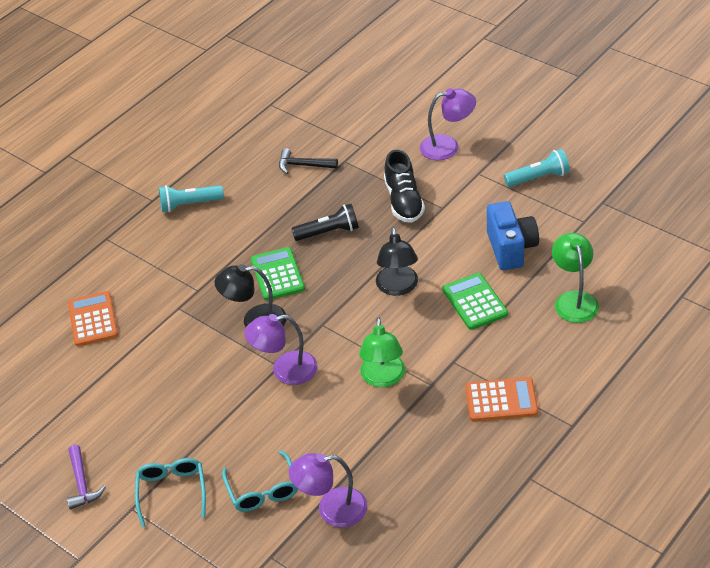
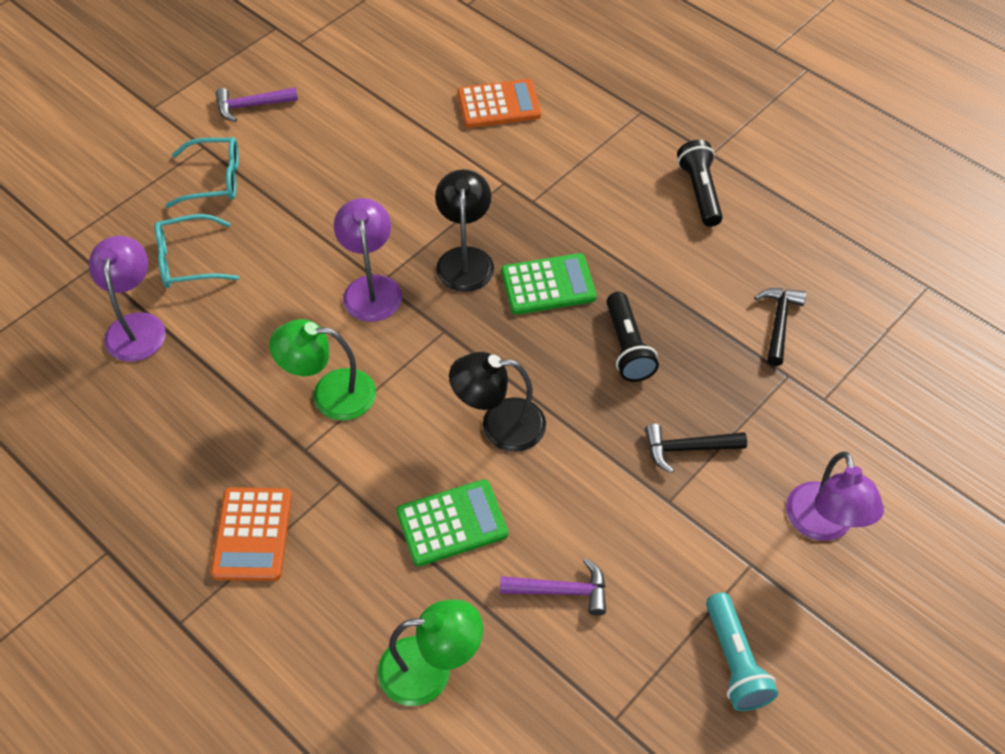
camera: 90 degrees right, 10 degrees up
(189, 204) = (699, 192): turquoise flashlight -> black flashlight
(404, 201) = (687, 448): black shoe -> black hammer
(511, 249) = (561, 591): blue camera -> purple hammer

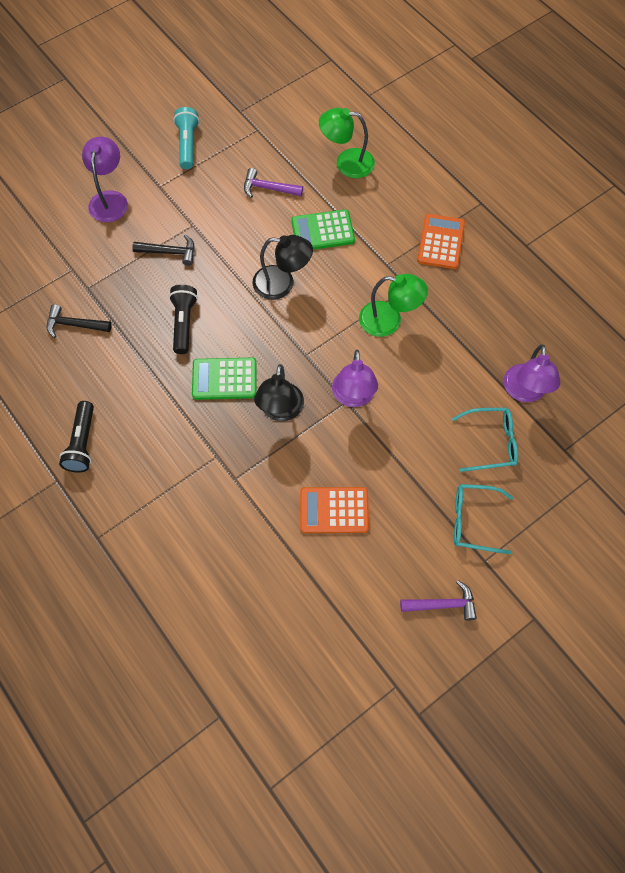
camera: 170 degrees left, 10 degrees up
(499, 105) = (219, 567): orange calculator -> orange calculator (334, 510)
(778, 323) = (74, 325): black hammer -> black hammer turned 75 degrees clockwise

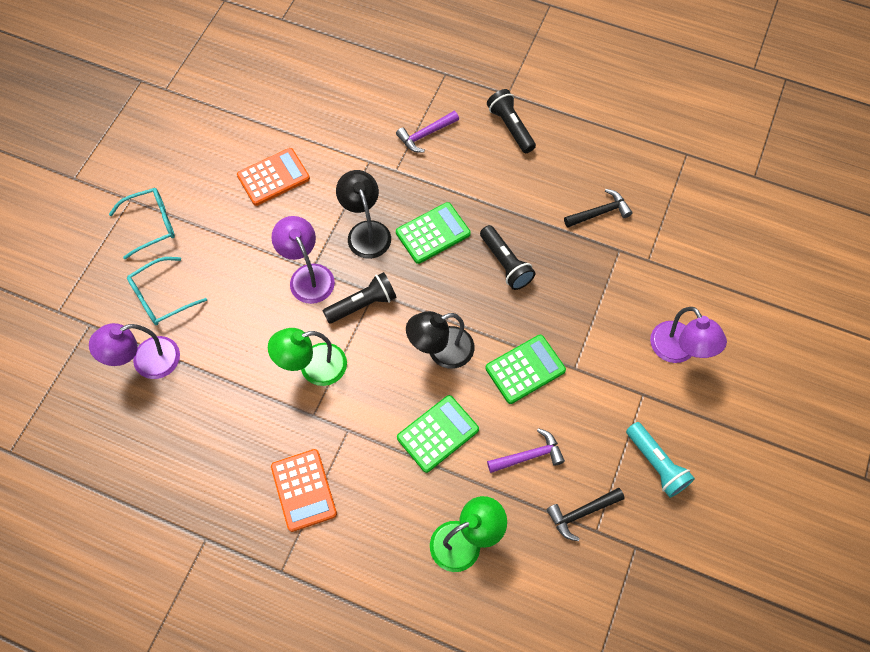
camera: 150 degrees right, 0 degrees up
(169, 252) = (573, 326): black hammer -> black hammer (581, 513)
(229, 241) = (525, 369): none -> green calculator
(321, 349) = (362, 304): none -> black flashlight
(443, 604) = (152, 154): purple hammer -> purple hammer (425, 135)
(525, 392) = (146, 362): purple lamp -> purple lamp turned 90 degrees counterclockwise

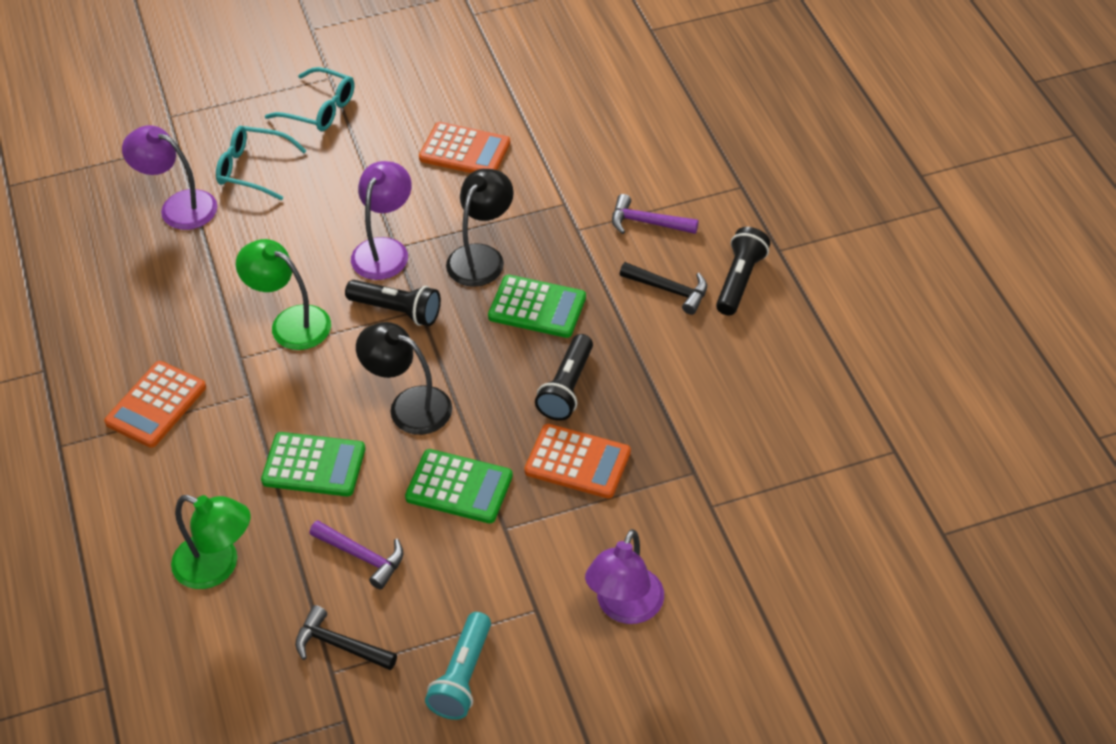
camera: 50 degrees right, 15 degrees down
(562, 298) = (577, 462): none -> orange calculator
(600, 212) = (722, 424): black hammer -> black hammer (669, 290)

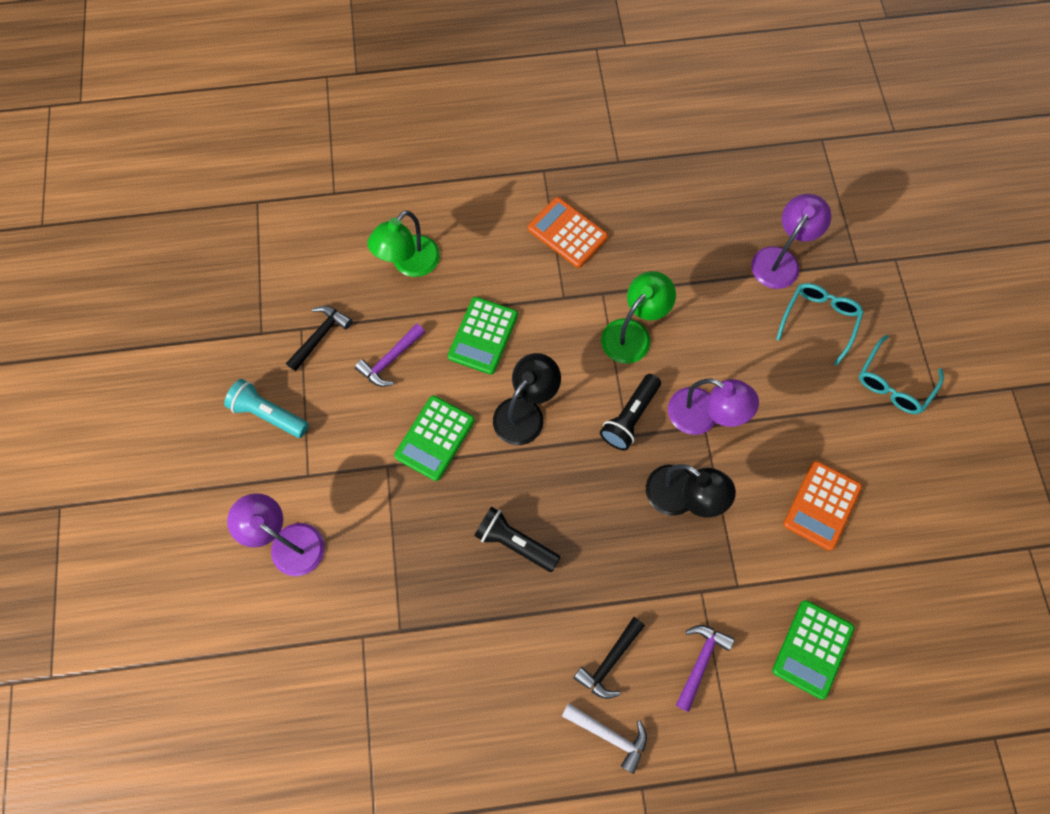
camera: 100 degrees right, 20 degrees up
(537, 307) = (611, 535): green calculator -> green calculator (812, 649)
(577, 462) = (435, 535): orange calculator -> none
(739, 280) = (609, 735): black flashlight -> white hammer

